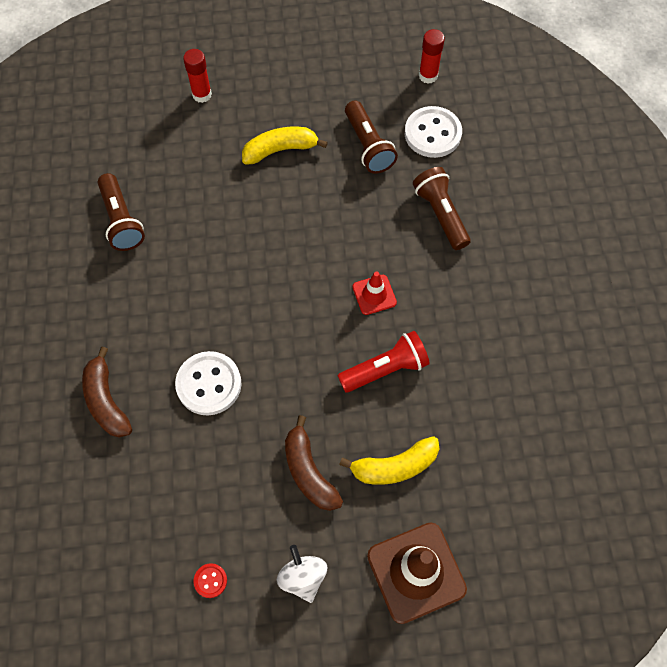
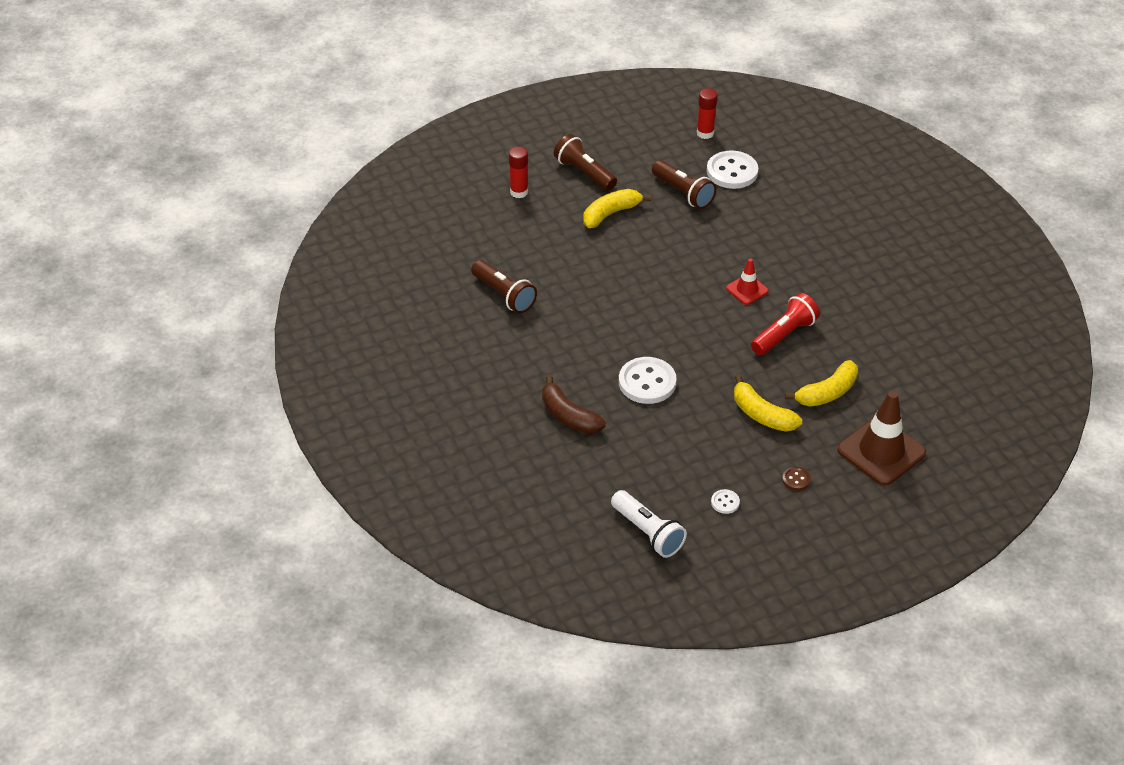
camera: 20 degrees left, 20 degrees down
(108, 592) = (648, 532): none -> white flashlight
(210, 581) = (725, 502): red button -> white button
(303, 577) = (796, 479): white spinning top -> brown button
(308, 471) = (762, 414): brown banana -> yellow banana
(440, 214) = (770, 224): brown flashlight -> brown flashlight (584, 173)

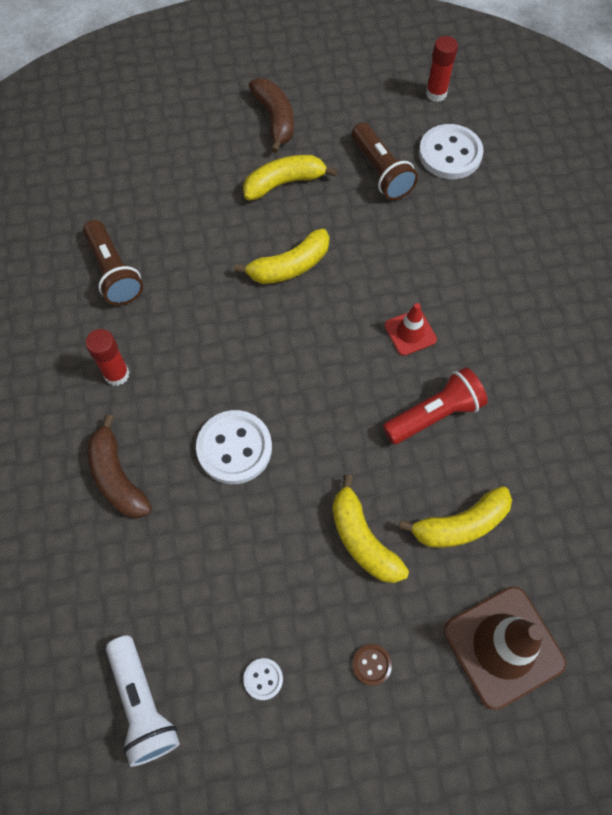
camera: 15 degrees right, 20 degrees up
(519, 192) = (189, 130): red glue stick -> red glue stick (117, 374)
(584, 173) = (275, 119): brown flashlight -> brown banana
(639, 266) = (289, 266): none -> yellow banana

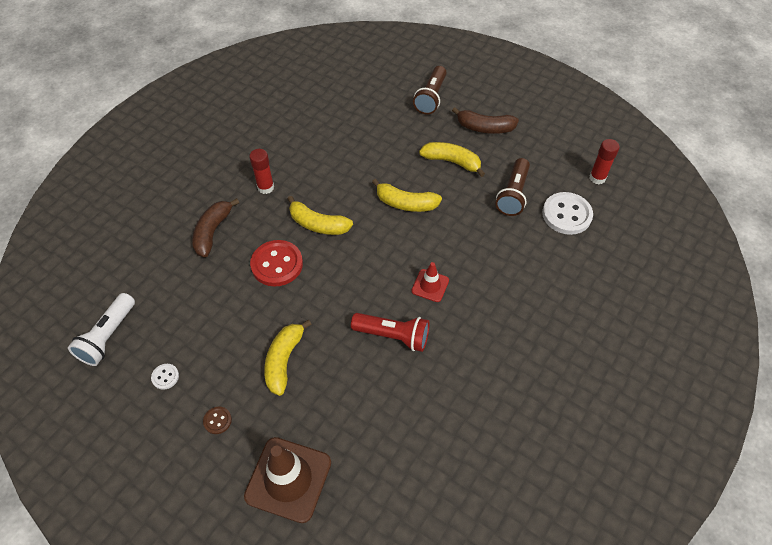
camera: 45 degrees right, 10 degrees down
(114, 272) = (318, 141): brown flashlight -> brown flashlight (431, 97)
(234, 448) = (277, 264): white button -> red button
(275, 119) = (484, 128): brown banana -> brown banana turned 75 degrees clockwise
(460, 525) = (340, 400): yellow banana -> yellow banana (318, 224)

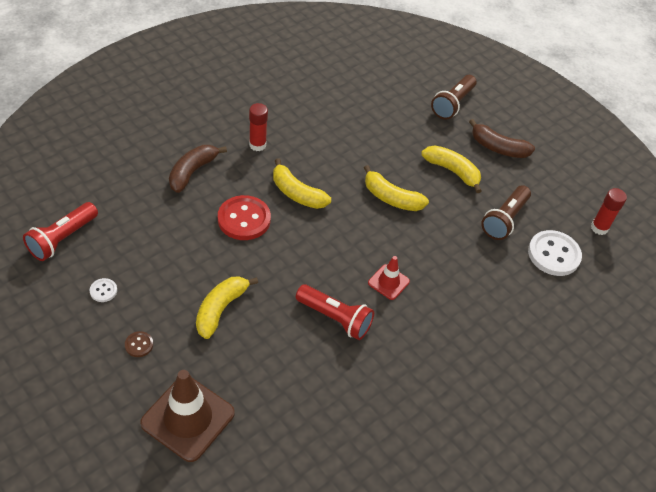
camera: 10 degrees right, 5 degrees down
(108, 336) = (63, 239): white flashlight -> red flashlight

